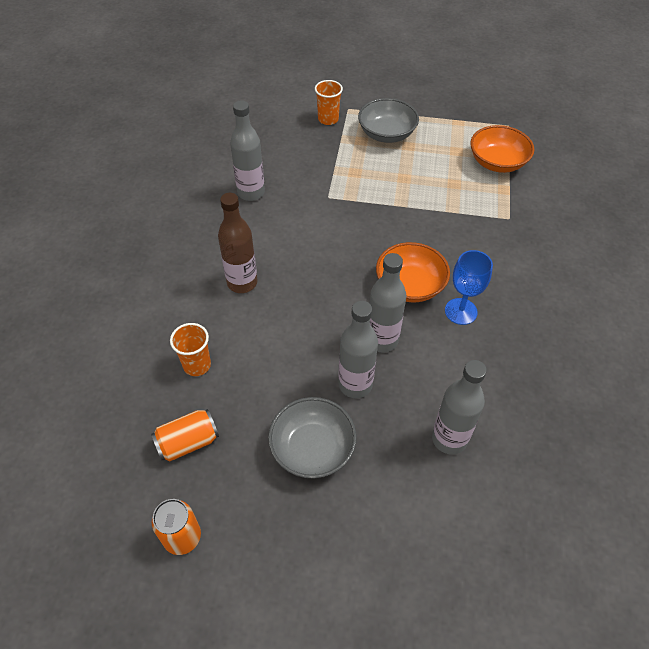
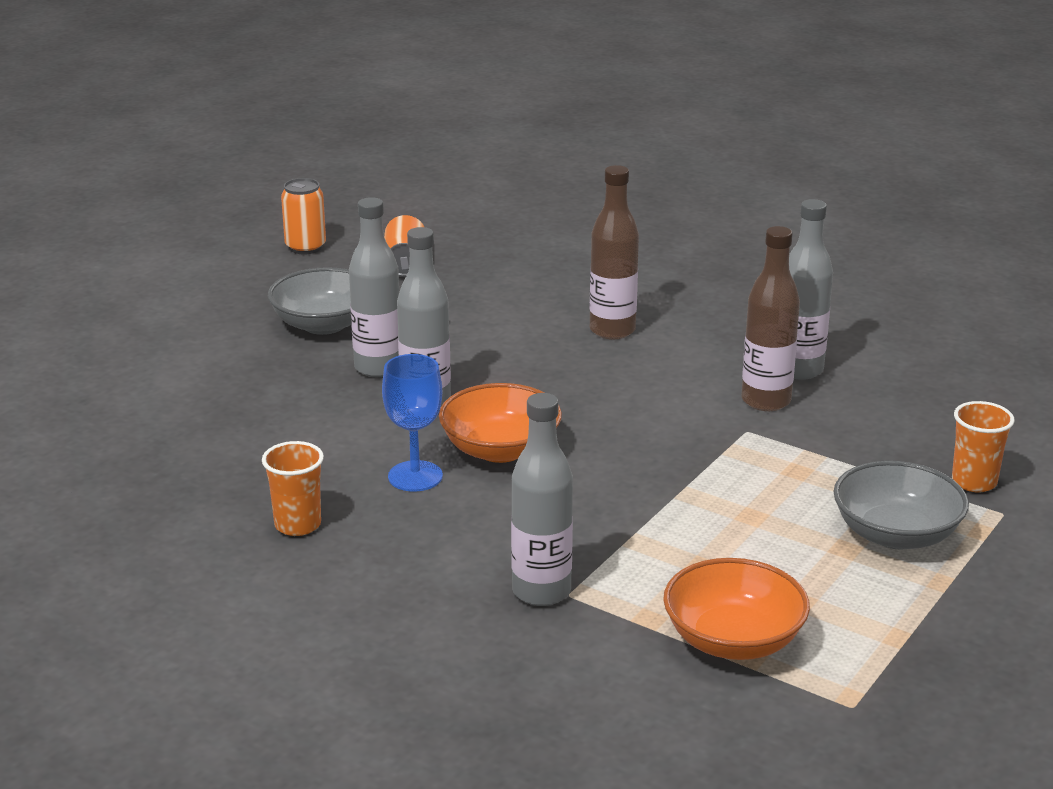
camera: 115 degrees right, 25 degrees down
(197, 365) = (503, 283): orange cup -> orange cup (298, 525)
(293, 197) = (766, 401): none -> brown bottle
(449, 439) = (241, 406): grey bottle -> grey bottle (541, 591)

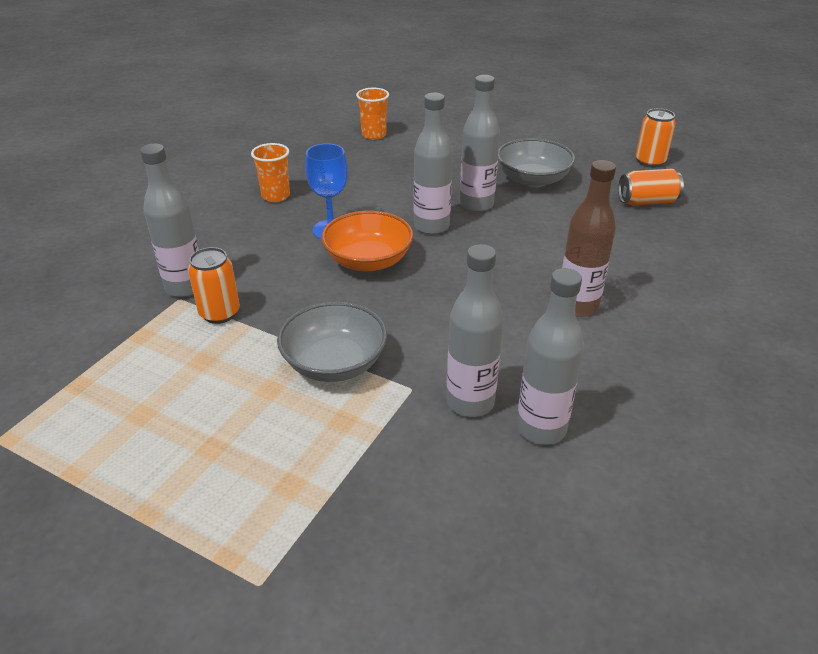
camera: 85 degrees right, 10 degrees up
(606, 558) = (219, 313): none -> orange can
(733, 640) = (101, 376): orange bowl -> none
(766, 401) = (470, 402): brown bottle -> grey bottle
(896, 534) = (230, 486): grey bowl -> grey bowl (334, 363)
(974, 482) = (323, 564): orange cup -> orange cup (374, 135)

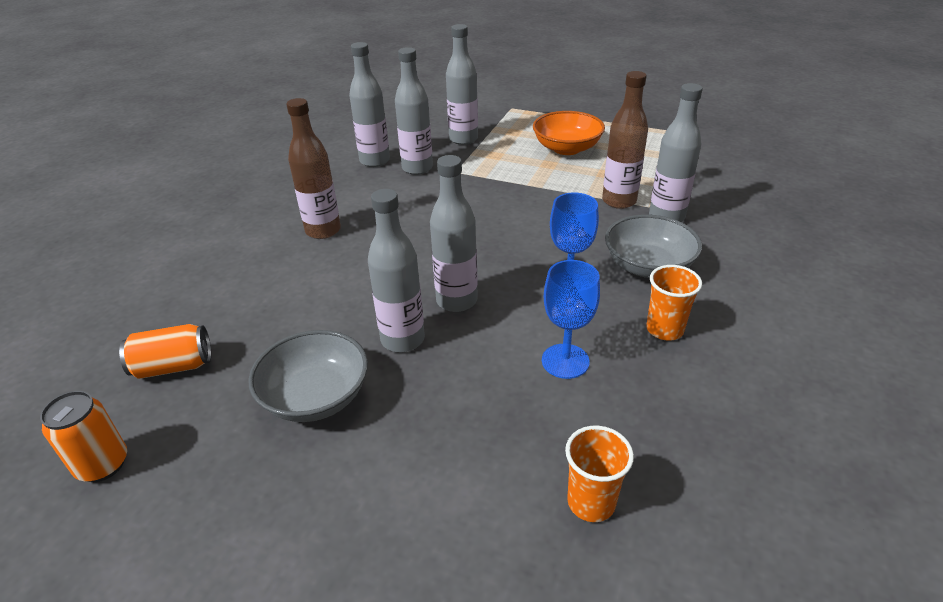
camera: 175 degrees right, 0 degrees up
(219, 313) = (619, 201): orange can -> brown bottle
(334, 363) = (512, 179): grey bowl -> grey bowl (648, 266)
(359, 185) = (565, 361): none -> blue goblet
(368, 261) = (514, 254): orange bowl -> orange bowl (567, 148)
(387, 472) = (463, 139): none -> grey bottle

